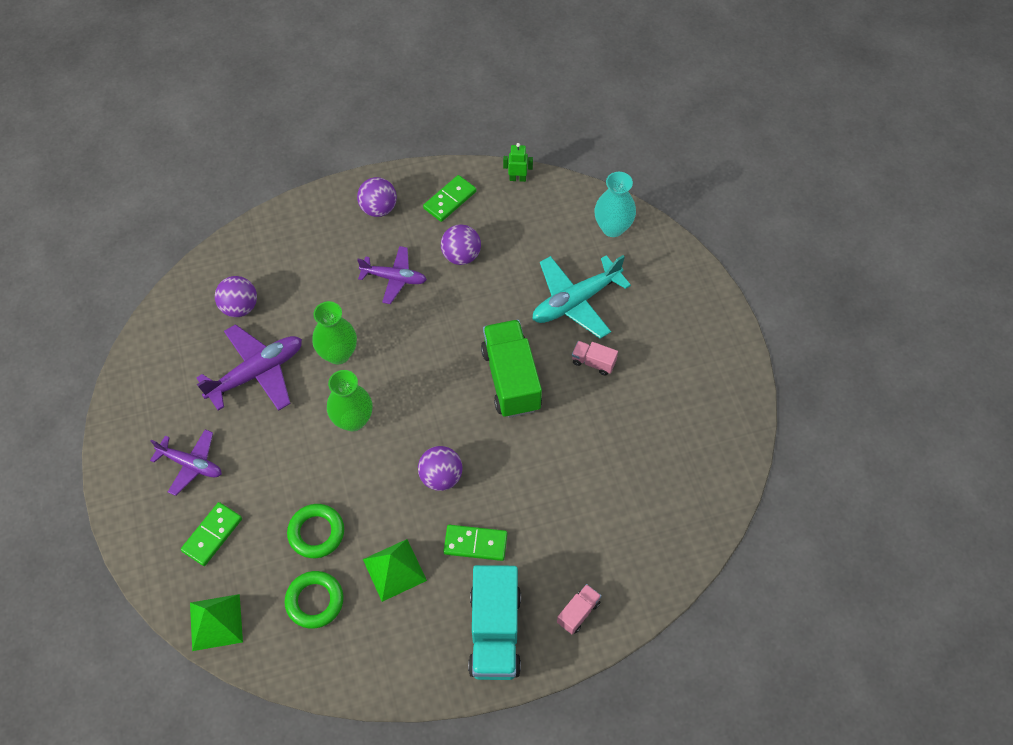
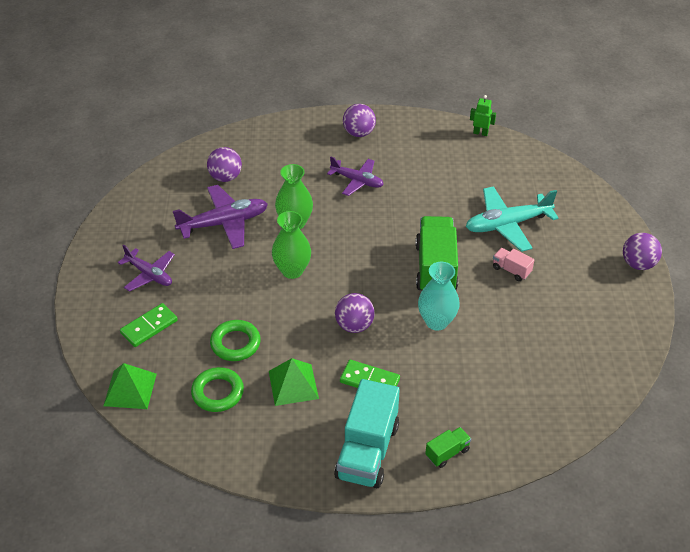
camera: 15 degrees right, 15 degrees down
(450, 200) = (419, 137): green domino -> none
(461, 255) = (418, 176): purple ball -> purple ball (638, 264)
(578, 612) = (447, 453): pink truck -> green truck
(612, 227) = (553, 180): turquoise vase -> turquoise vase (436, 321)

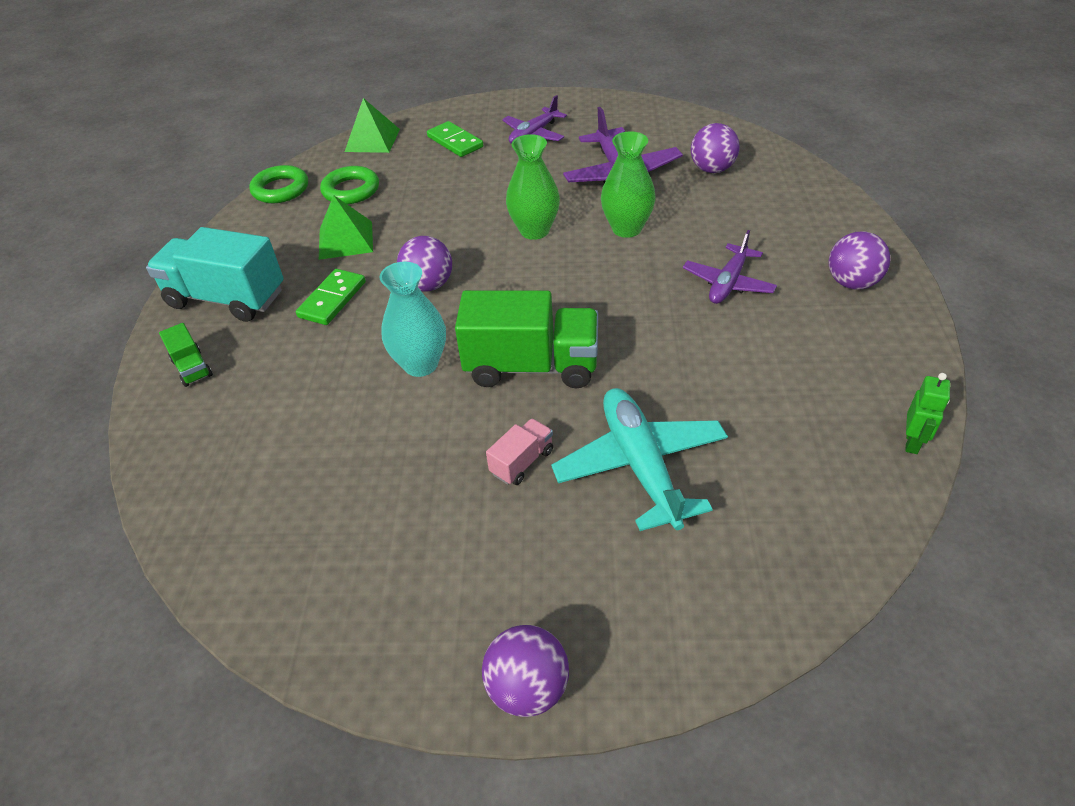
camera: 95 degrees right, 0 degrees up
(235, 343) = (418, 196): green ring -> green ring (280, 189)

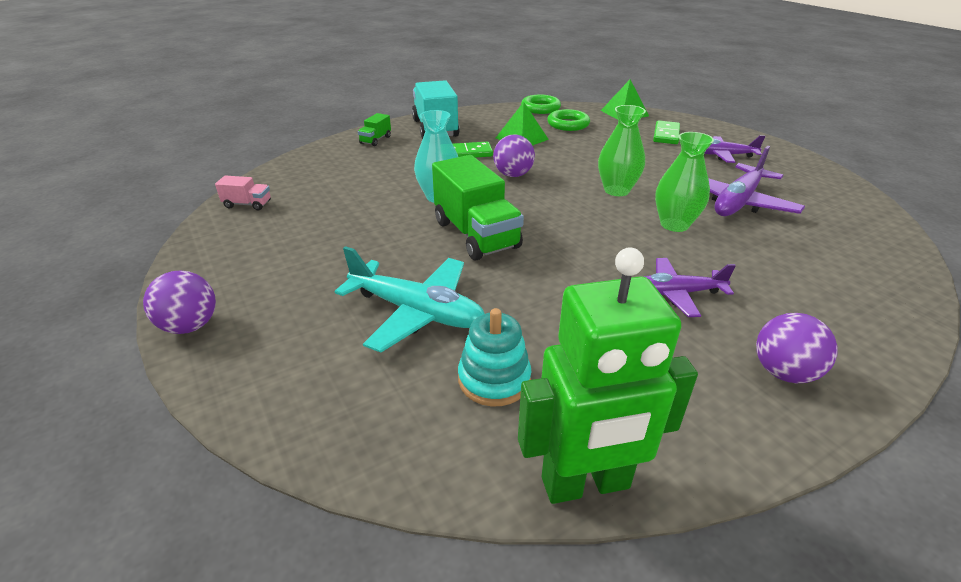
camera: 55 degrees right, 10 degrees down
(522, 462) = (382, 260): pink truck -> pink truck (248, 204)
(640, 465) = (417, 312): turquoise plane -> turquoise plane turned 75 degrees clockwise
(712, 169) = (819, 240): purple ball -> none
(773, 447) = (494, 379): none -> turquoise stacking toy
(912, 442) = (585, 484): green robot -> green robot, size x2.33

